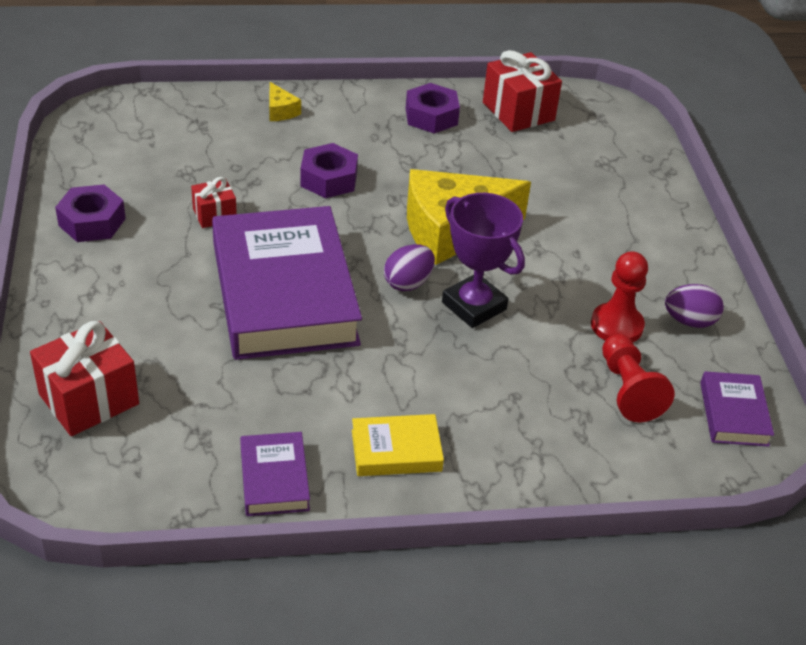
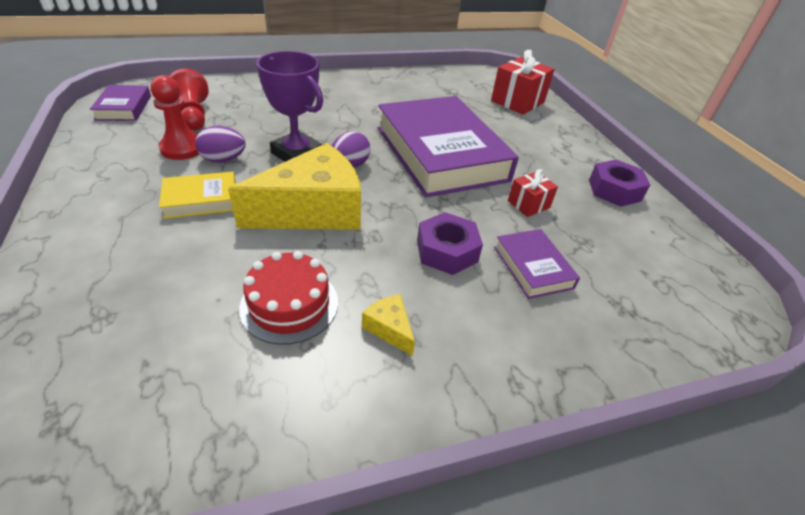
camera: 170 degrees right, 0 degrees up
(274, 479) = (406, 80): purple book -> purple book (532, 267)
(280, 111) = (549, 346): yellow cheese -> yellow cheese (389, 328)
(396, 450) = (346, 89): yellow book -> yellow book (201, 200)
(431, 116) = (344, 372): purple nut -> none
(470, 156) = (289, 304): none -> red cake
(518, 111) = (201, 410): red gift -> none
(689, 321) = (115, 154): purple egg -> purple egg (223, 160)

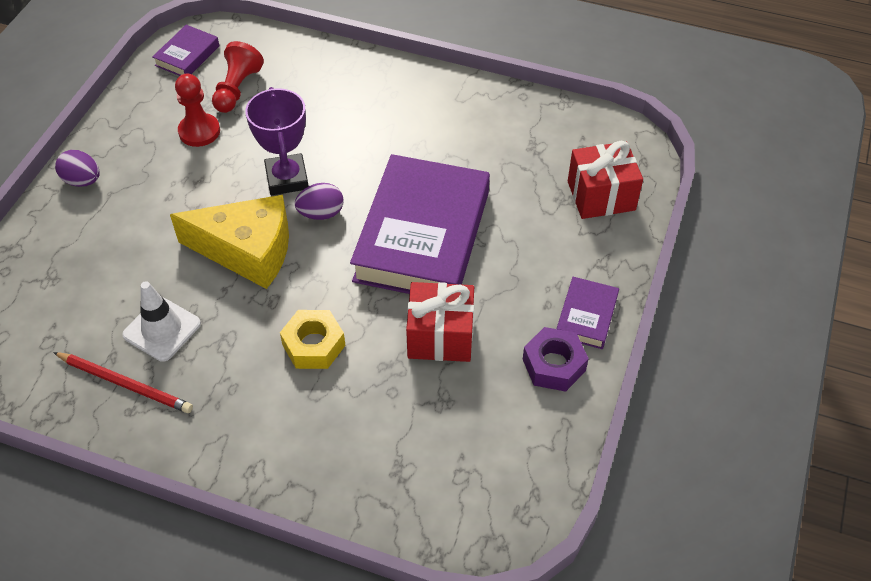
camera: 40 degrees right, 10 degrees up
(201, 200) = (174, 200): yellow book -> none
(223, 160) = (221, 160): purple egg -> purple egg (82, 181)
(289, 304) = (162, 329): red cake -> white traffic cone
(296, 377) = (125, 384): none -> red pencil
(389, 328) = (209, 385): yellow cheese -> none
(446, 251) = (313, 345): purple nut -> yellow nut
(528, 204) = (440, 336): red gift -> red gift, size x1.79
(532, 267) = (367, 397): purple book -> purple book (586, 316)

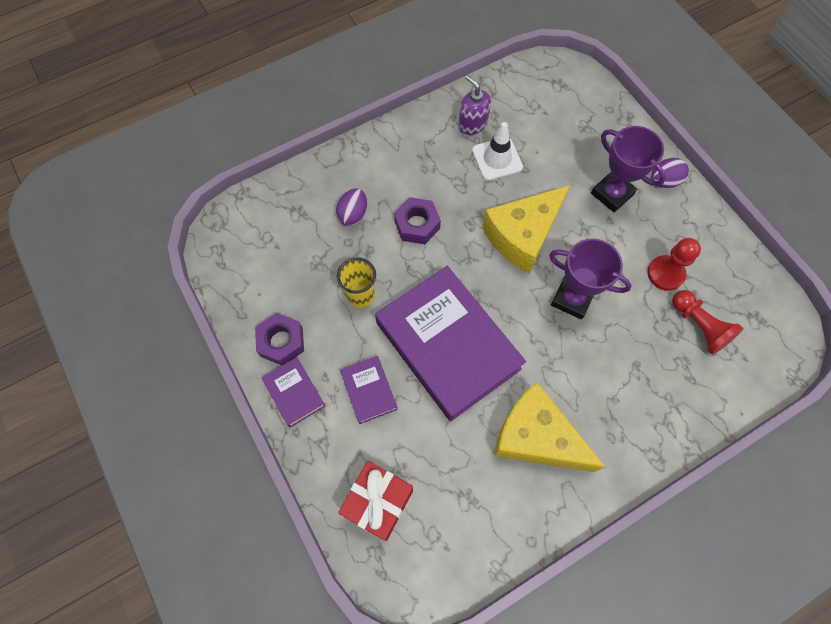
camera: 130 degrees right, 15 degrees up
(125, 384) = (472, 124): red pencil -> purple soap dispenser
(132, 211) = (612, 194): none -> purple trophy
(187, 56) = (767, 316): purple book -> purple book (369, 391)
(313, 345) = (417, 225): yellow nut -> purple nut
(321, 213) = (521, 298): purple egg -> purple egg (353, 215)
(440, 336) = (360, 295): red gift -> yellow cup
(441, 134) = (536, 437): none -> yellow cheese

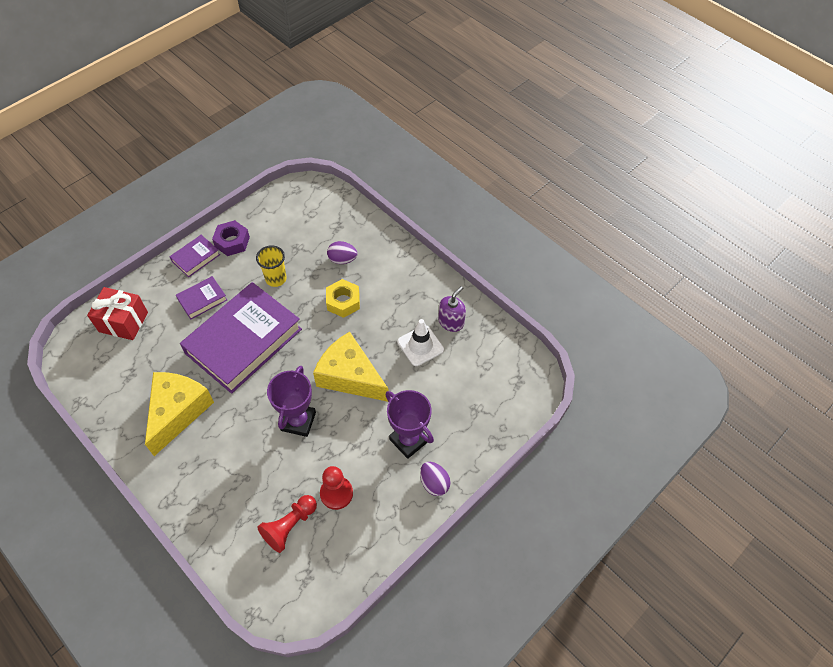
camera: 75 degrees right, 10 degrees down
(417, 225) = (343, 302): purple nut -> yellow nut
(612, 194) = (409, 440): purple trophy -> purple trophy turned 75 degrees counterclockwise

